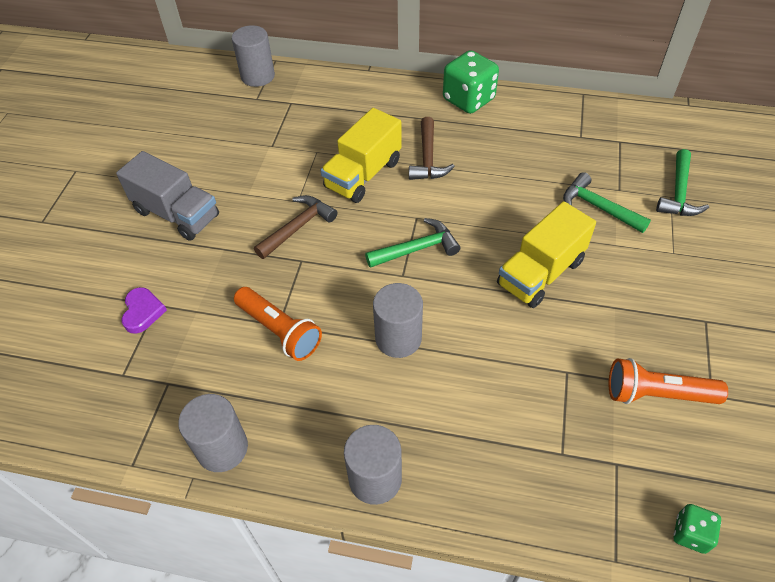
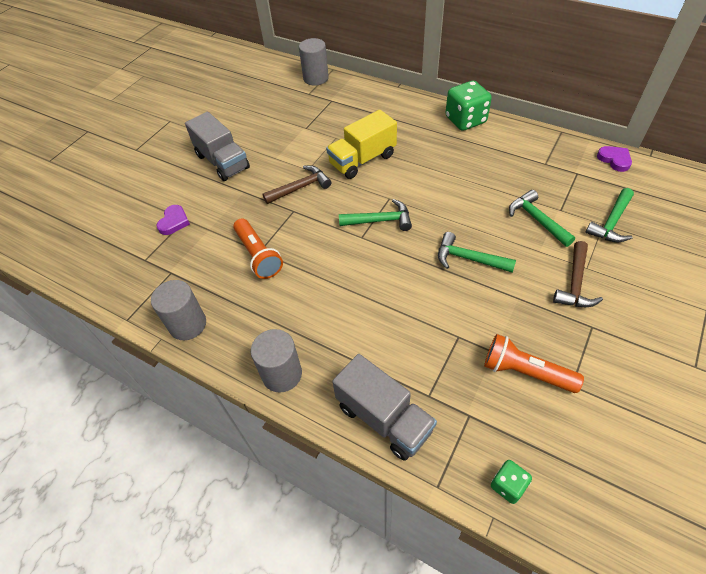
camera: 20 degrees right, 0 degrees up
(398, 338) = (339, 280): grey cylinder -> none
(428, 158) = (415, 157): brown hammer -> brown hammer (575, 283)
(522, 497) = (384, 418): none -> grey truck
(540, 273) = (468, 258): yellow truck -> green hammer
(653, 117) = (614, 160): none -> purple heart

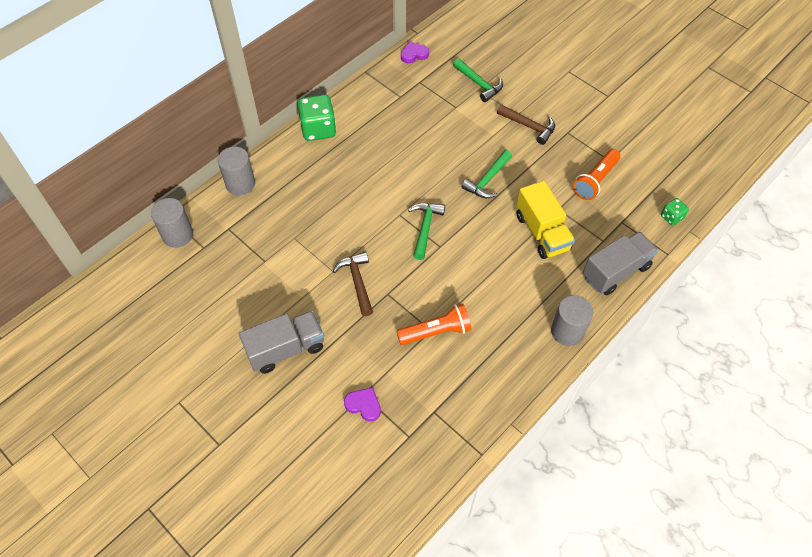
camera: 80 degrees left, 5 degrees up
(188, 324) = (501, 399): grey cylinder -> grey cylinder (240, 184)
(362, 160) = (339, 222): yellow truck -> yellow truck (542, 232)
(536, 219) = (461, 125): green hammer -> none

